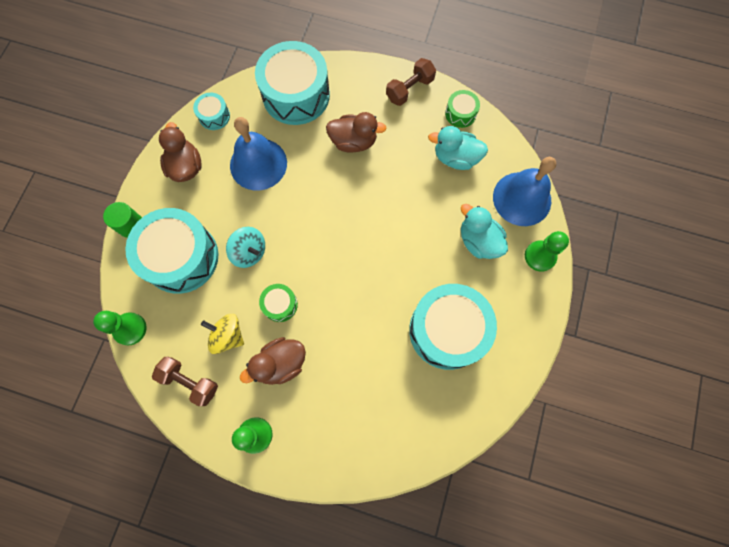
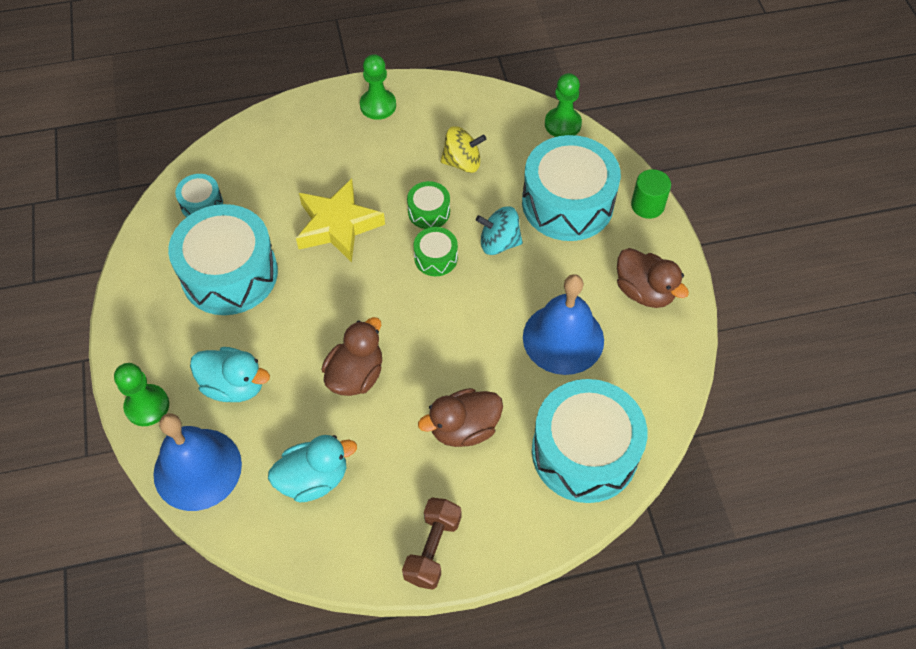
camera: 150 degrees right, 15 degrees down
(190, 382) = (470, 113): brown dumbbell -> none
(214, 116) = (664, 367): turquoise drum -> turquoise drum (202, 204)
(280, 363) = (392, 165): brown duck -> brown duck (356, 375)
(351, 330) = (338, 225): none -> yellow star
(460, 113) = (338, 550): green drum -> green drum (436, 258)

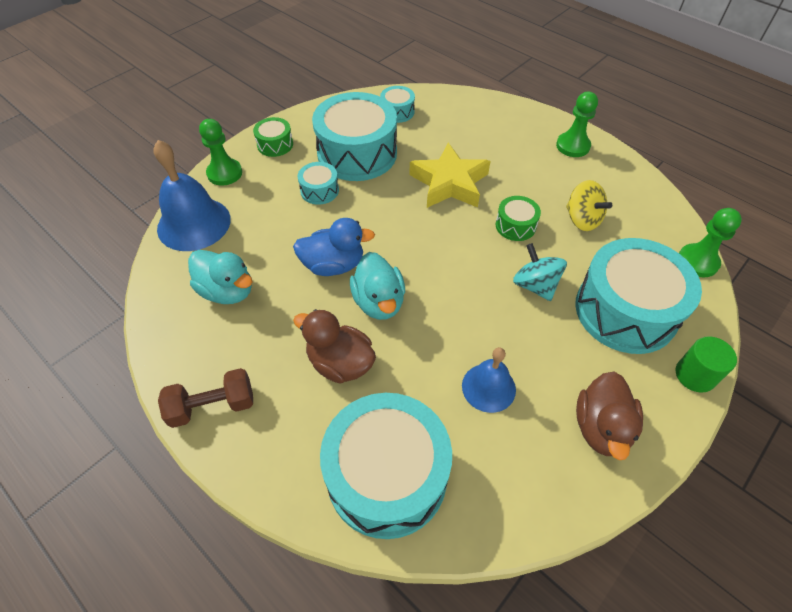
camera: 55 degrees right, 5 degrees down
(234, 385) = (272, 205): turquoise duck -> turquoise duck (379, 302)
(251, 334) = (319, 190): none -> turquoise drum
(356, 375) = (333, 265): brown duck -> blue duck
(436, 258) = (479, 253): green drum -> green drum (275, 144)
(563, 338) = (488, 387): blue bell -> blue bell, size x0.61

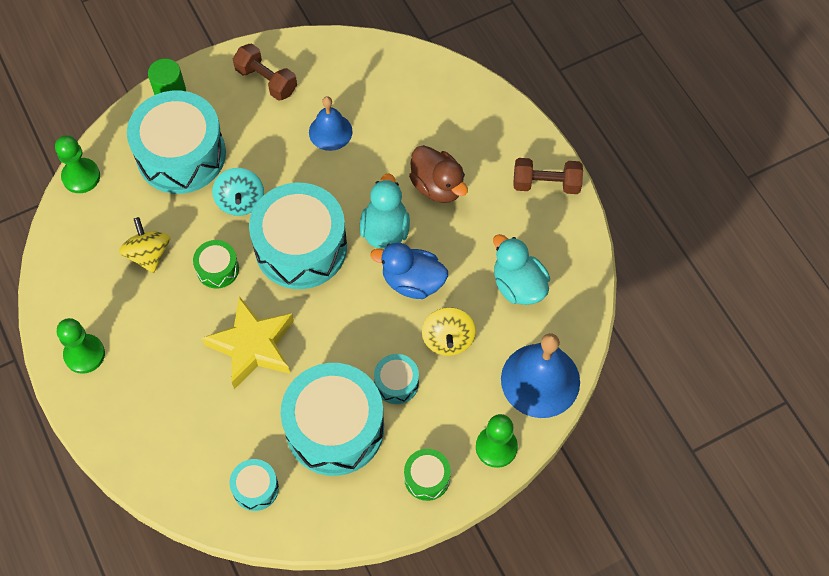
camera: 160 degrees left, 10 degrees up
(285, 230) = (448, 339): none -> yellow spinning top
(387, 475) = (431, 98): turquoise drum -> turquoise drum (301, 247)
(601, 428) = (266, 80): brown duck -> brown dumbbell

